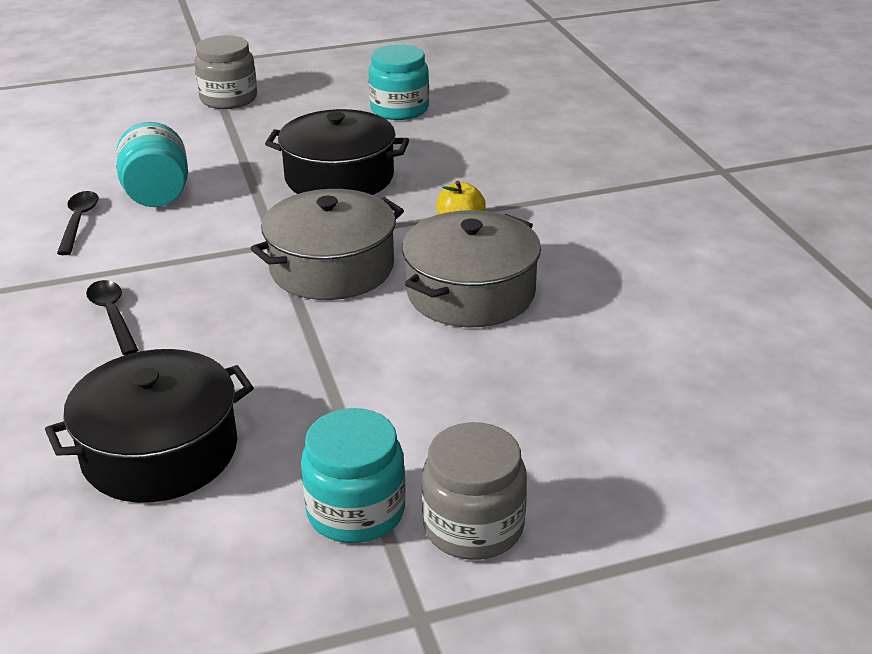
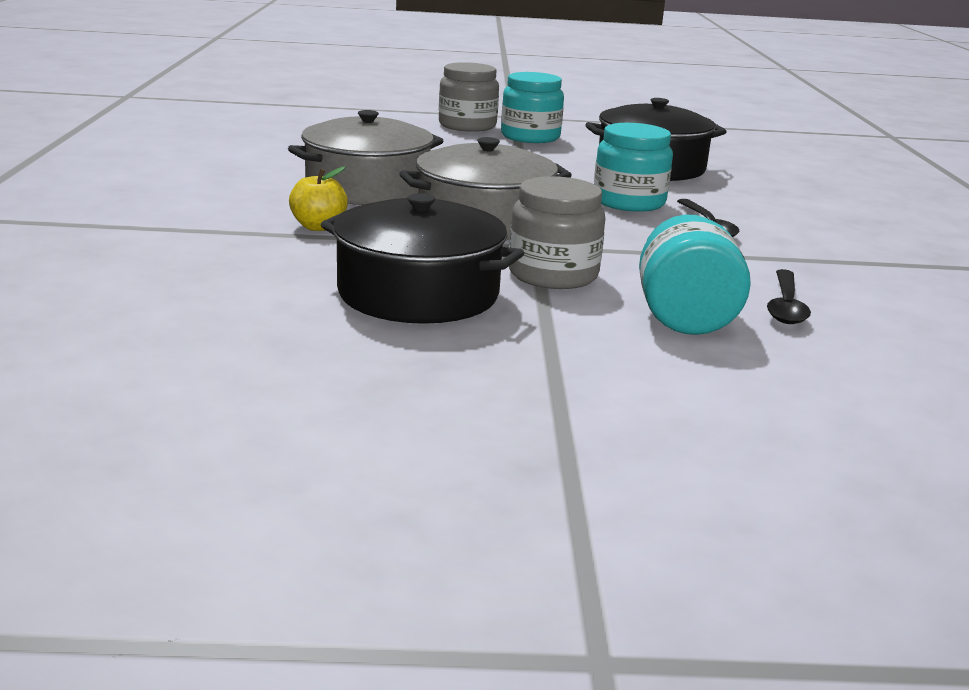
camera: 165 degrees left, 10 degrees down
(228, 99) = (553, 483): grey jar -> grey jar (553, 274)
(399, 109) = (221, 379): turquoise jar -> turquoise jar (629, 202)

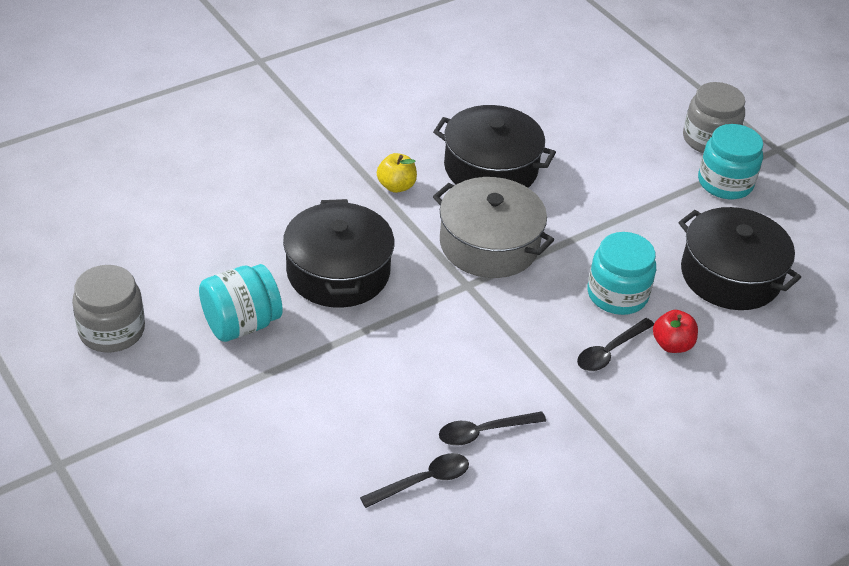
camera: 55 degrees right, 20 degrees up
(367, 188) = (491, 168): grey pot -> black pot
(553, 274) = (425, 312): grey jar -> grey jar (112, 330)
(684, 318) = (414, 391): turquoise jar -> turquoise jar (241, 324)
(721, 205) = (672, 344): none -> red apple
(850, 358) = (423, 481): none -> black spoon

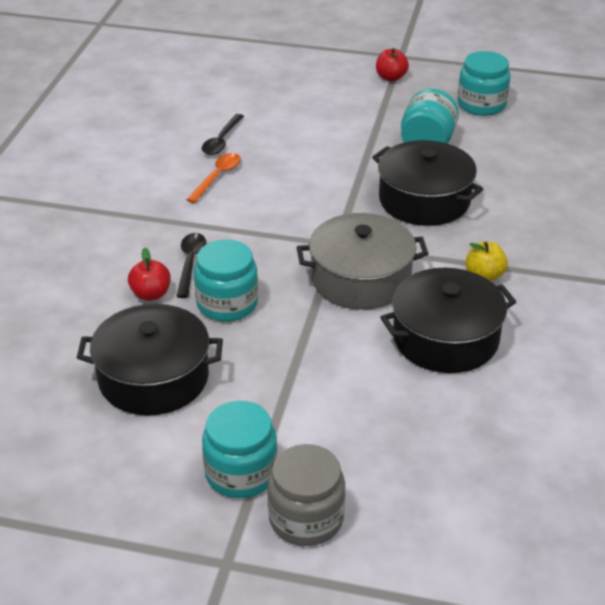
camera: 140 degrees right, 5 degrees down
(112, 330) = (481, 104): grey jar -> turquoise jar
(126, 438) = (391, 77): none -> red apple
(484, 432) = (217, 177): black spoon -> orange spoon

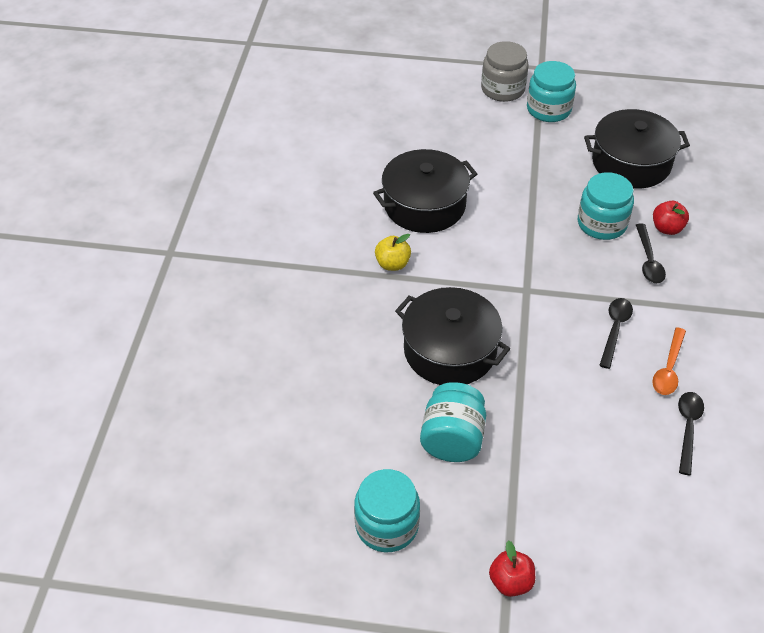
camera: 175 degrees right, 10 degrees up
(255, 207) = (615, 330): none -> black spoon
(361, 279) = (498, 254): grey pot -> none

